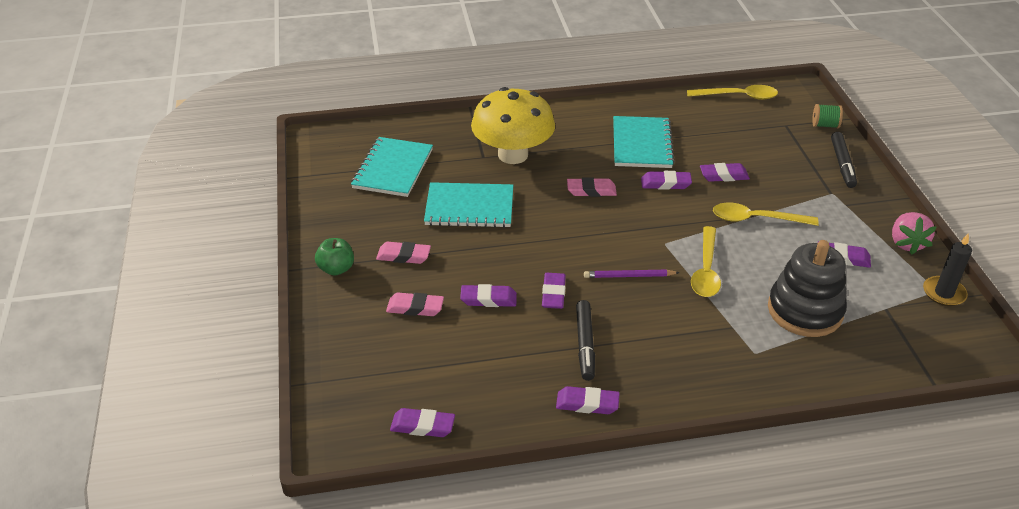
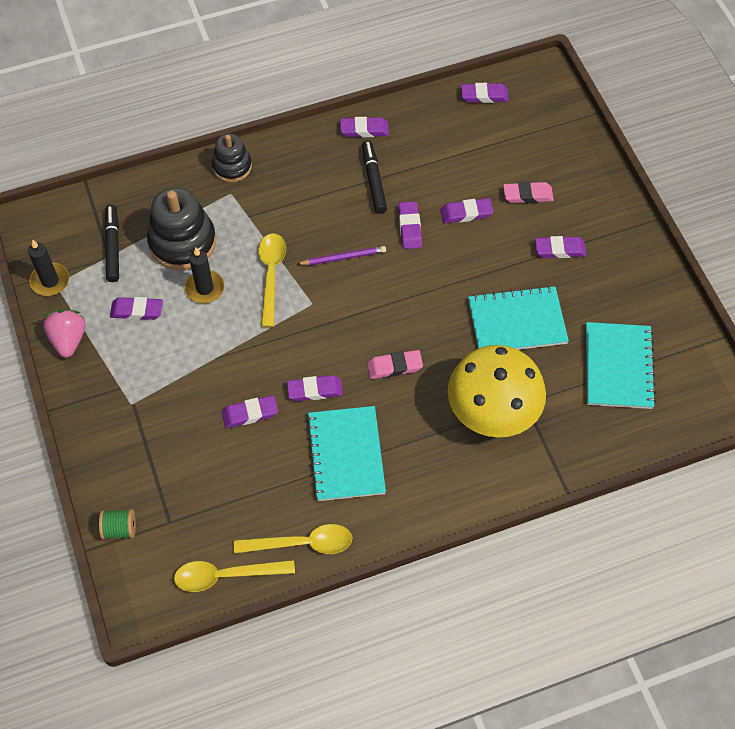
camera: 170 degrees right, 20 degrees up
(336, 269) = (615, 226): green apple -> none
(403, 256) = (559, 250): pink eraser -> purple eraser
(755, 382) = (232, 166): none -> black stacking toy
(756, 219) = (218, 350): yellow spoon -> yellow spoon (302, 543)
(775, 267) = (205, 288): none -> black candle
(842, 164) = (111, 455): black marker -> black marker (113, 246)

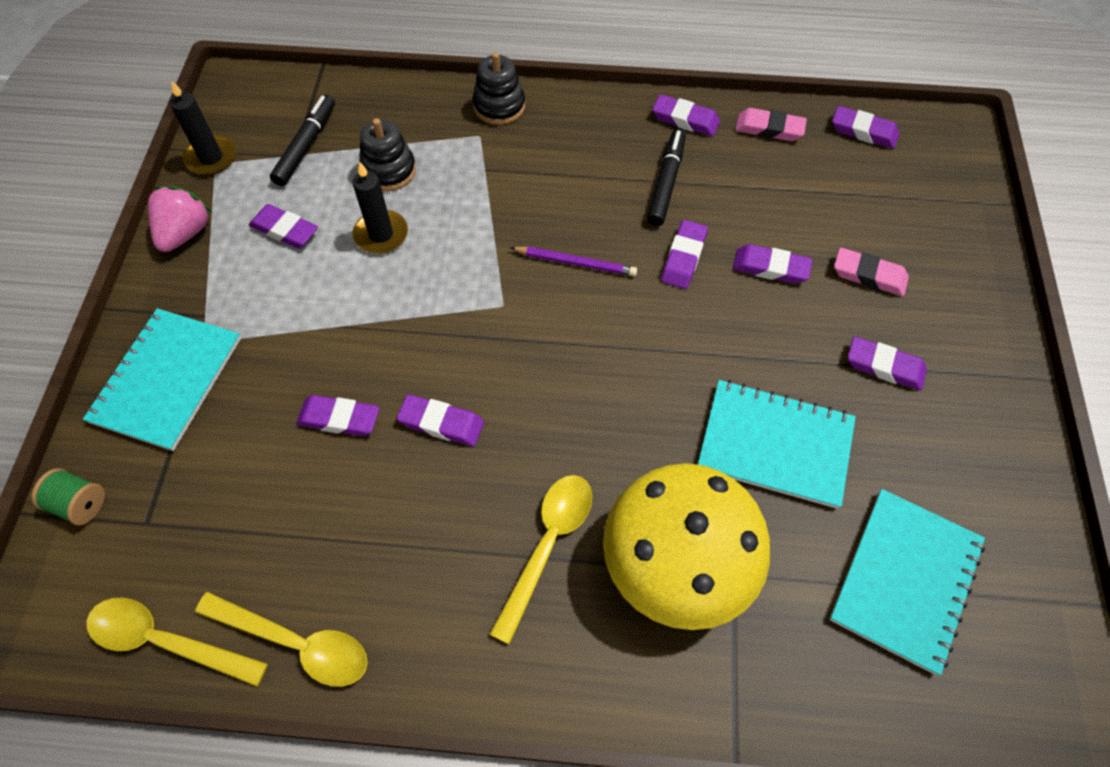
camera: 25 degrees right, 0 degrees up
(182, 242) = (388, 170): black stacking toy -> black stacking toy, size x0.60
(271, 275) = (471, 250): yellow spoon -> yellow spoon (547, 545)
(346, 454) = (432, 535): turquoise notebook -> turquoise notebook (167, 380)
(394, 366) = (567, 436): pink eraser -> pink eraser (769, 128)

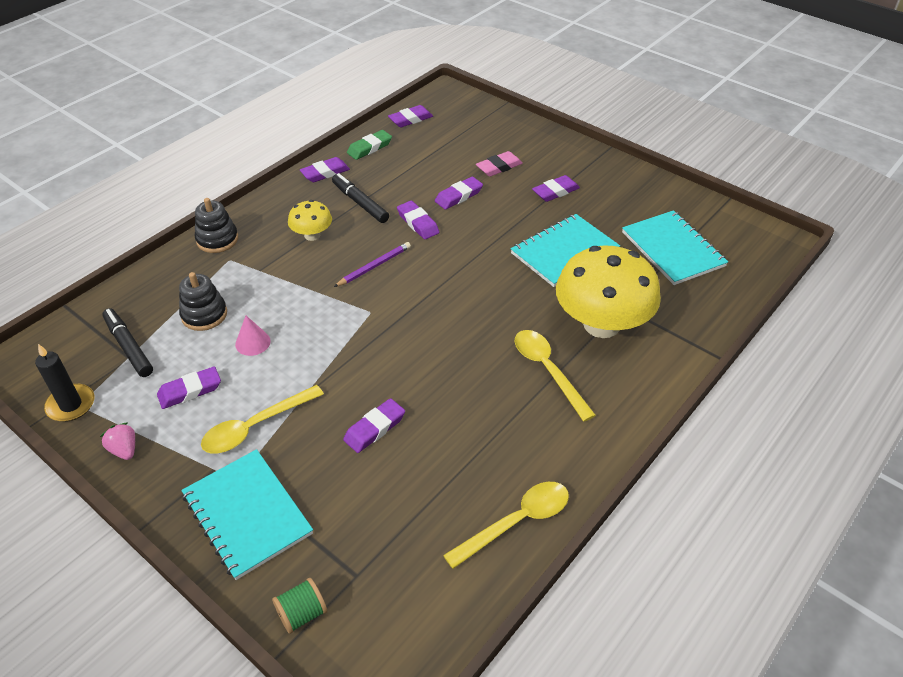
camera: 55 degrees left, 15 degrees down
(166, 641) = (459, 598): yellow spoon -> yellow spoon (255, 426)
(185, 233) = (124, 450): pink strawberry -> pink strawberry, size x0.64
(381, 234) = (252, 342): black candle -> pink cone
(441, 423) = (426, 379): purple eraser -> none
(575, 176) = (312, 235): none -> yellow mushroom
(769, 128) = (369, 148): pink eraser -> green eraser

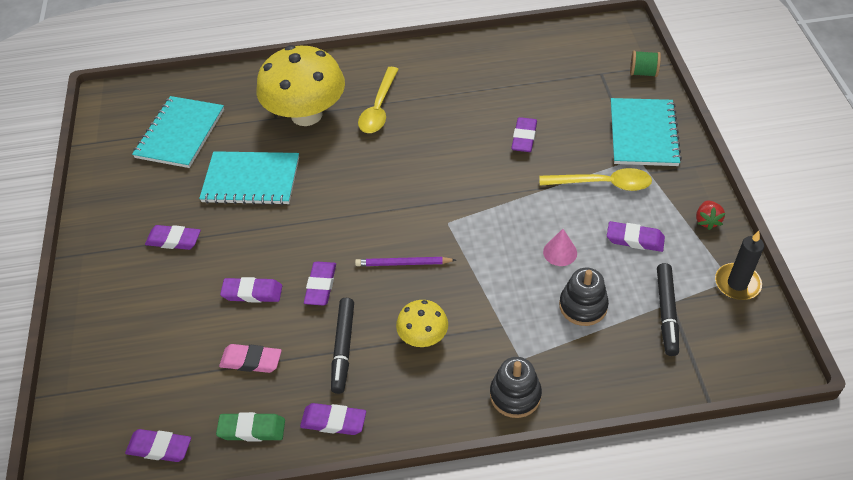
camera: 135 degrees left, 5 degrees up
(124, 450) = (707, 221): pink strawberry -> red strawberry
(374, 428) = (524, 137): purple eraser -> purple eraser turned 75 degrees counterclockwise
(499, 167) = (175, 303): pink eraser -> pink eraser (251, 361)
(516, 522) = (493, 50): yellow spoon -> none

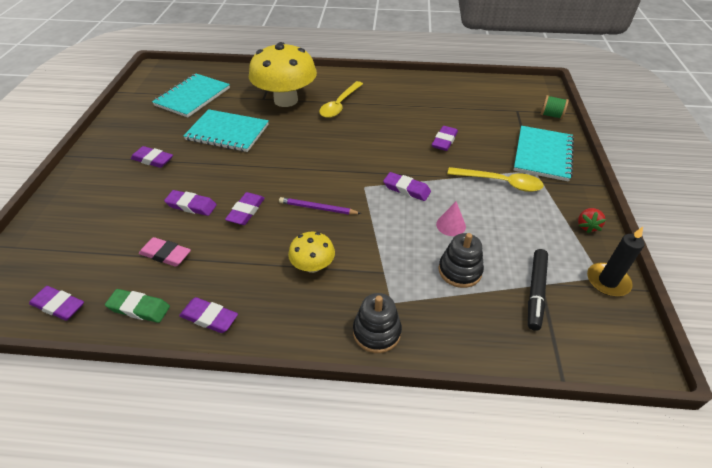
camera: 10 degrees right, 5 degrees down
(343, 348) = (243, 261): black marker -> none
(635, 239) = (519, 228): purple eraser -> purple eraser (406, 189)

